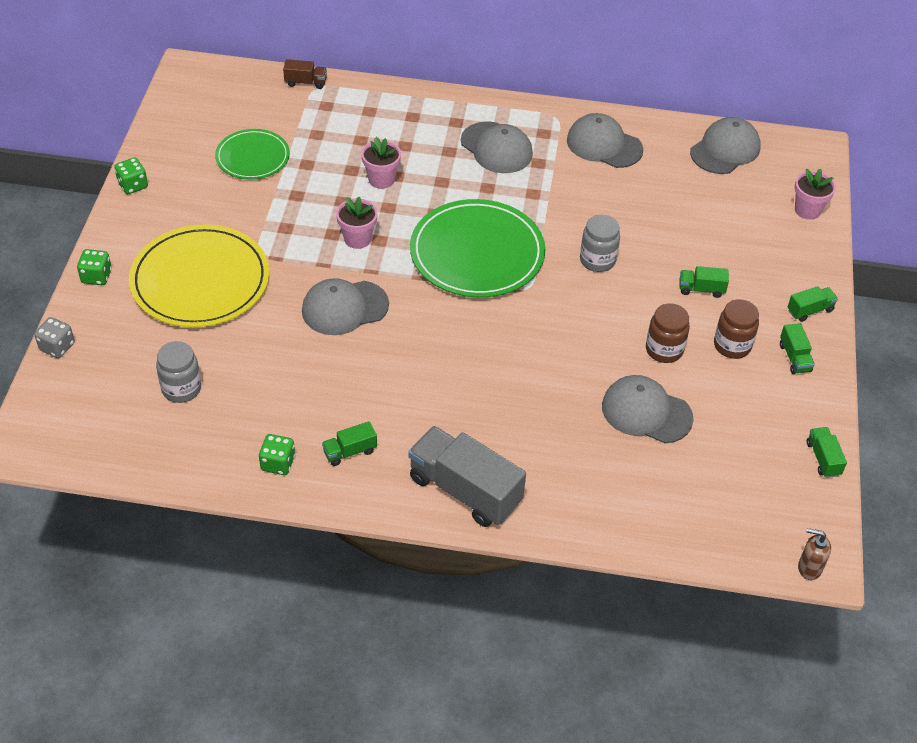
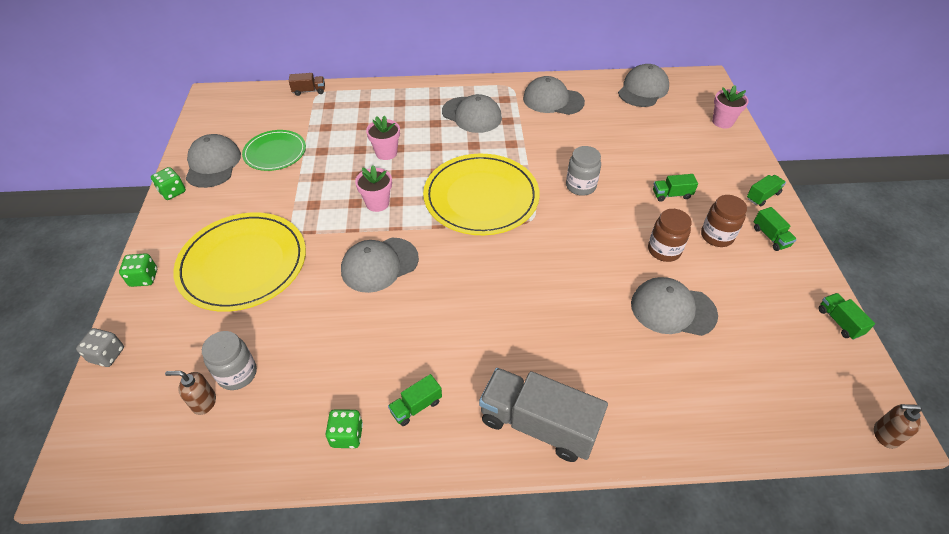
camera: 10 degrees left, 0 degrees up
(146, 408) = (204, 402): none -> brown soap dispenser
(180, 159) = (213, 164): none -> grey cap
(477, 253) = (481, 197): green plate -> yellow plate

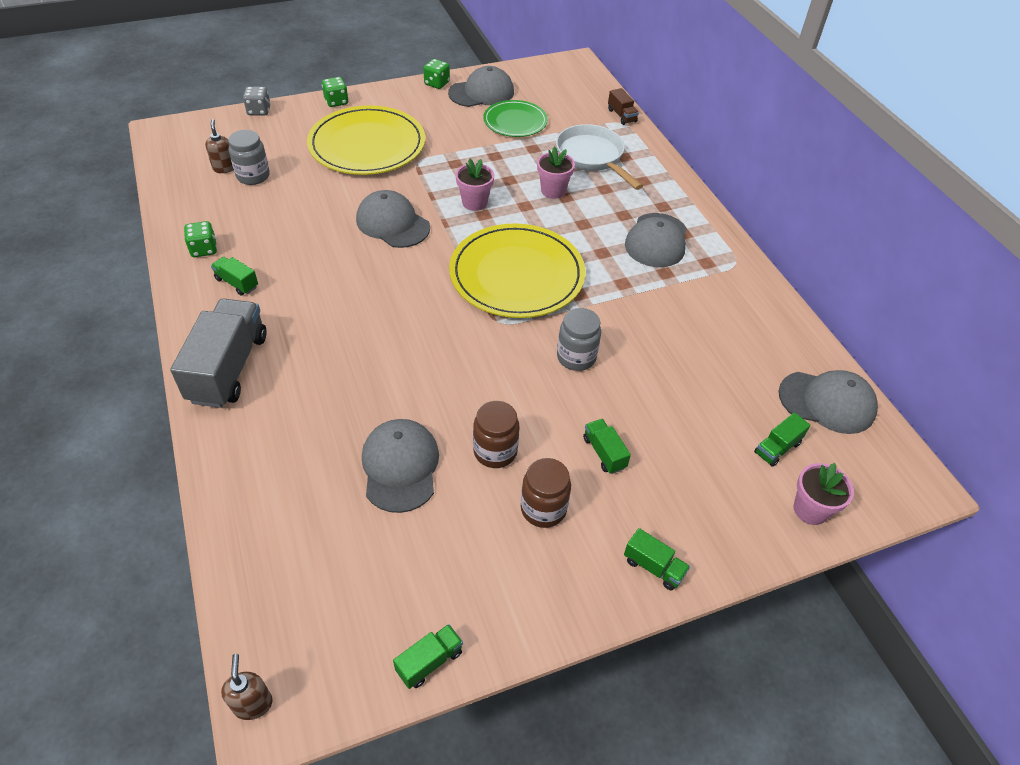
camera: 70 degrees right, 0 degrees up
(355, 121) = (592, 157): none -> white pan
(553, 100) = (734, 308): grey cap -> none
(770, 237) = (568, 576): green truck -> green truck (777, 448)

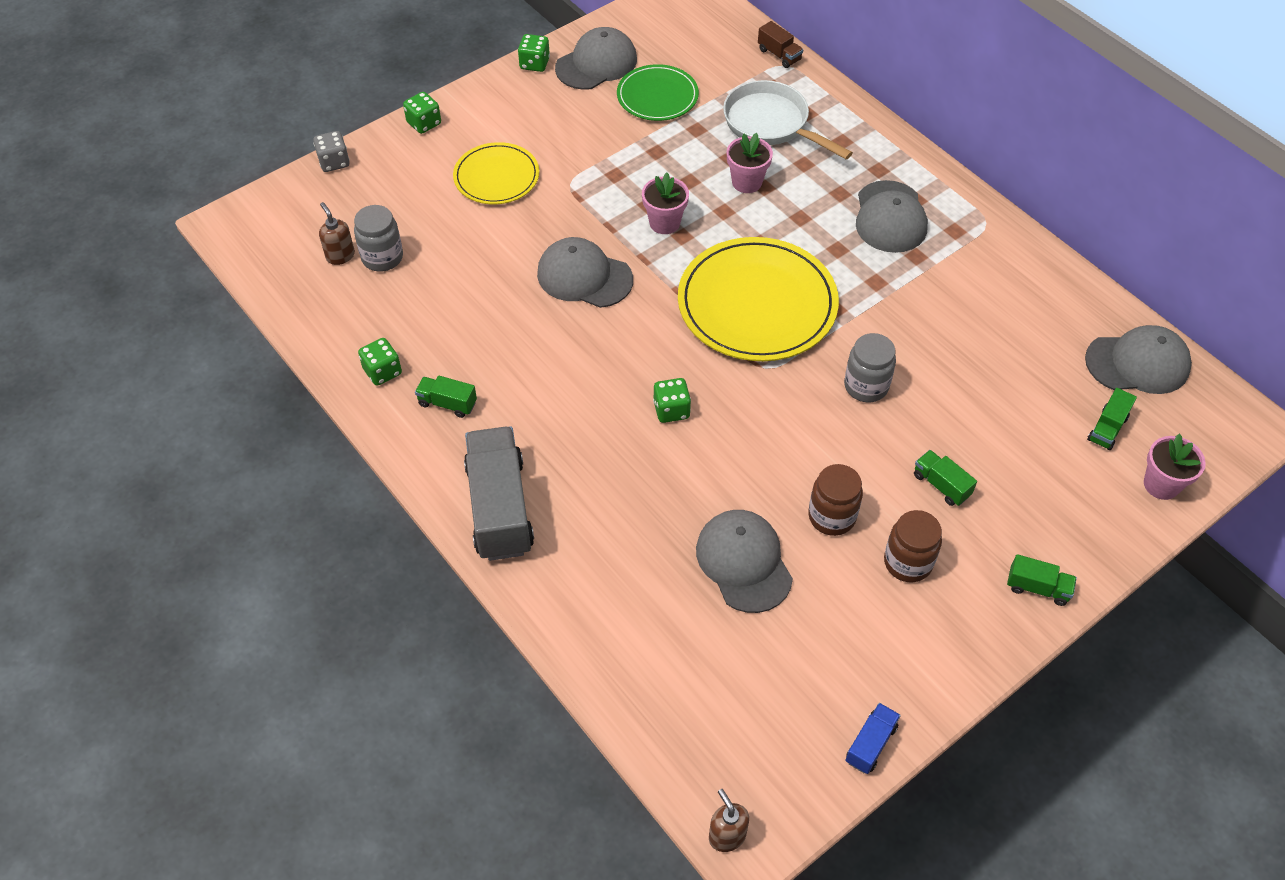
camera: 15 degrees left, 5 degrees up
(367, 145) = (496, 177): yellow plate -> yellow plate, size x0.58
(406, 333) = (671, 410): none -> green dice
(429, 661) = (870, 744): green truck -> blue truck

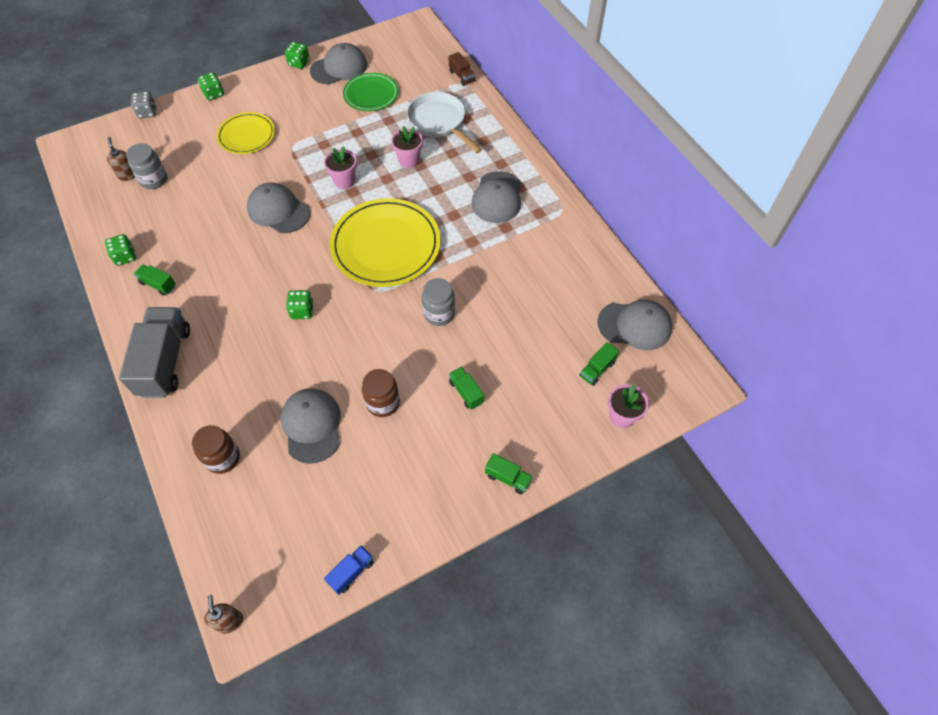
camera: 10 degrees right, 5 degrees up
(907, 562) = (423, 444): brown jar -> brown jar (223, 458)

